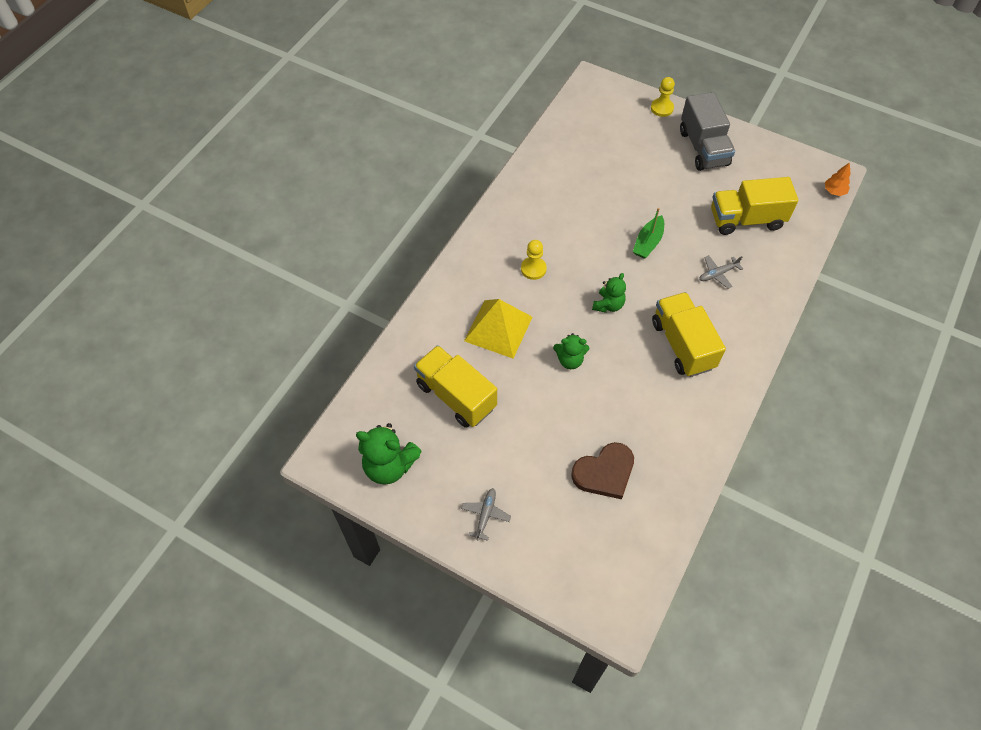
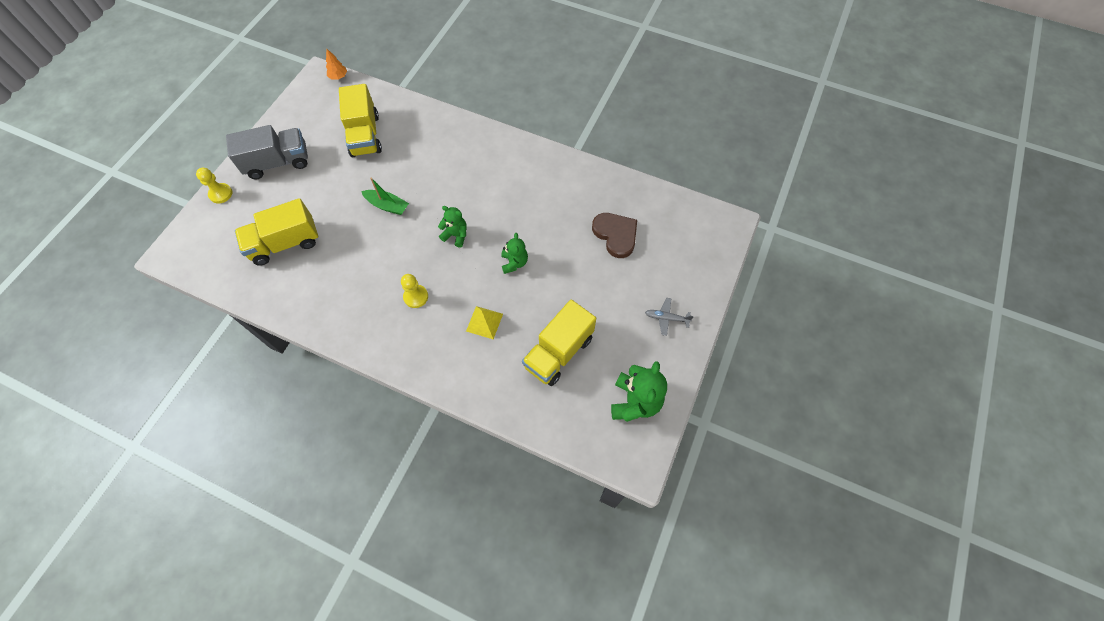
camera: 95 degrees left, 5 degrees up
(498, 329) = (484, 322): yellow pyramid -> yellow pyramid, size x0.59
(682, 345) = (494, 182): yellow truck -> yellow truck (285, 243)
(718, 274) = (422, 157): grey plane -> none

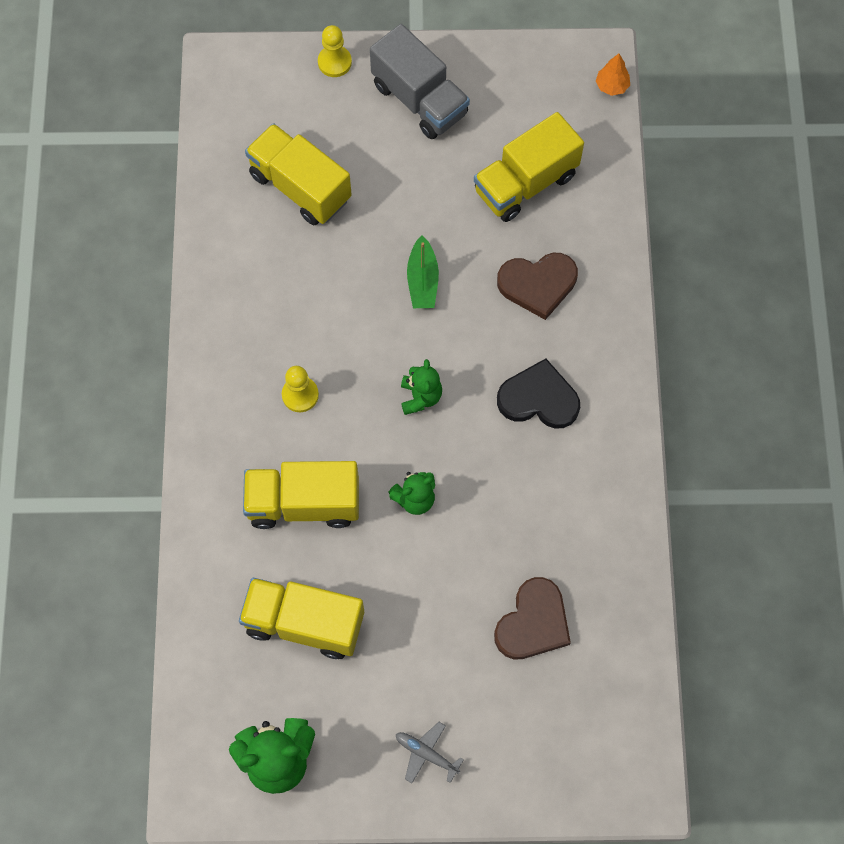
camera: 65 degrees right, 5 degrees up
(426, 154) = (538, 284): none -> brown heart
(484, 322) = (303, 503): yellow pyramid -> yellow truck
(491, 180) = (539, 398): none -> black heart
(666, 318) = (426, 754): grey plane -> grey plane turned 45 degrees counterclockwise

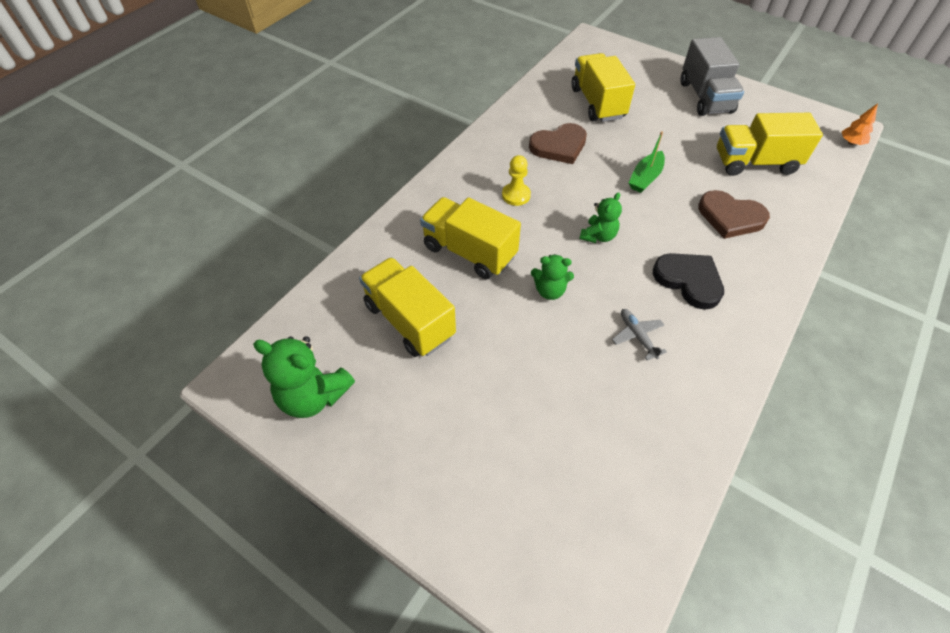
camera: 35 degrees right, 15 degrees down
(334, 62) = (661, 63): yellow pawn -> none
(426, 754) = (424, 469): grey plane -> grey plane (637, 336)
(533, 622) = (585, 426): brown heart -> brown heart (559, 146)

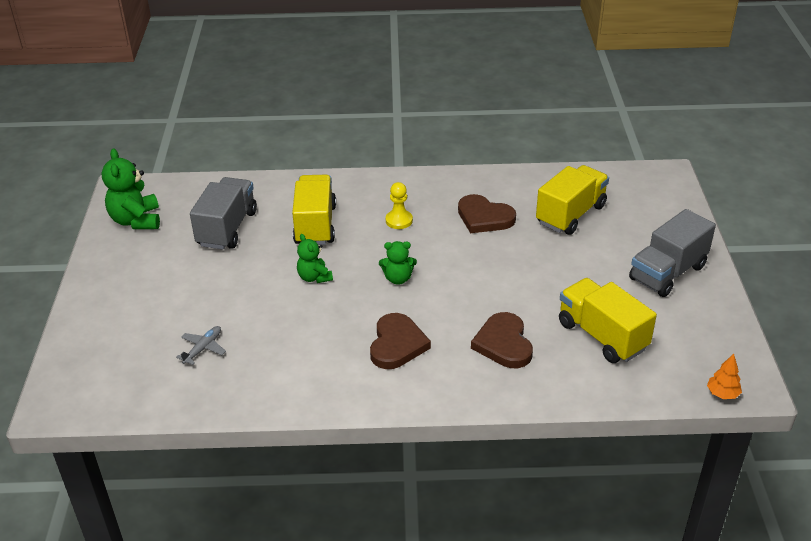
camera: 55 degrees right, 15 degrees down
(409, 320) = (227, 228): yellow truck -> grey truck
(637, 336) = (310, 337): grey plane -> grey plane (203, 348)
(645, 178) = (499, 278): green boat -> none
(689, 281) = (397, 344): black heart -> brown heart

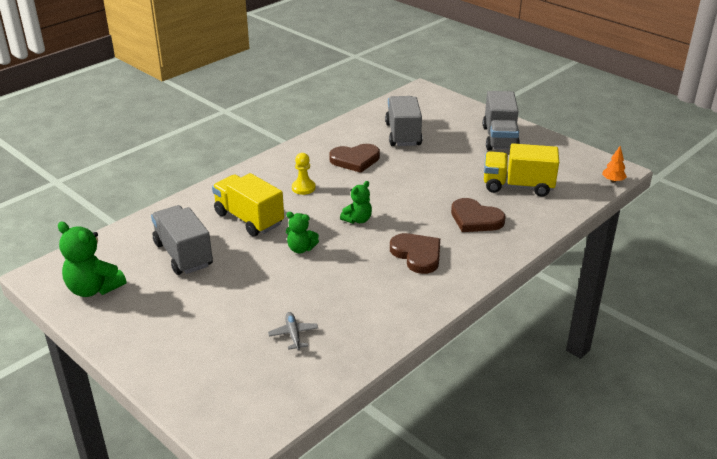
camera: 45 degrees left, 5 degrees down
(570, 214) = (403, 134): yellow truck -> grey truck

